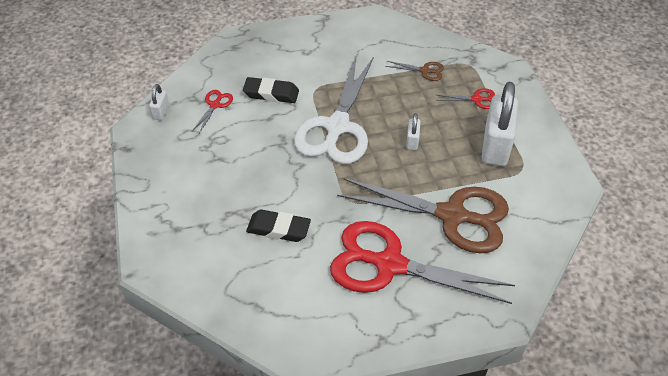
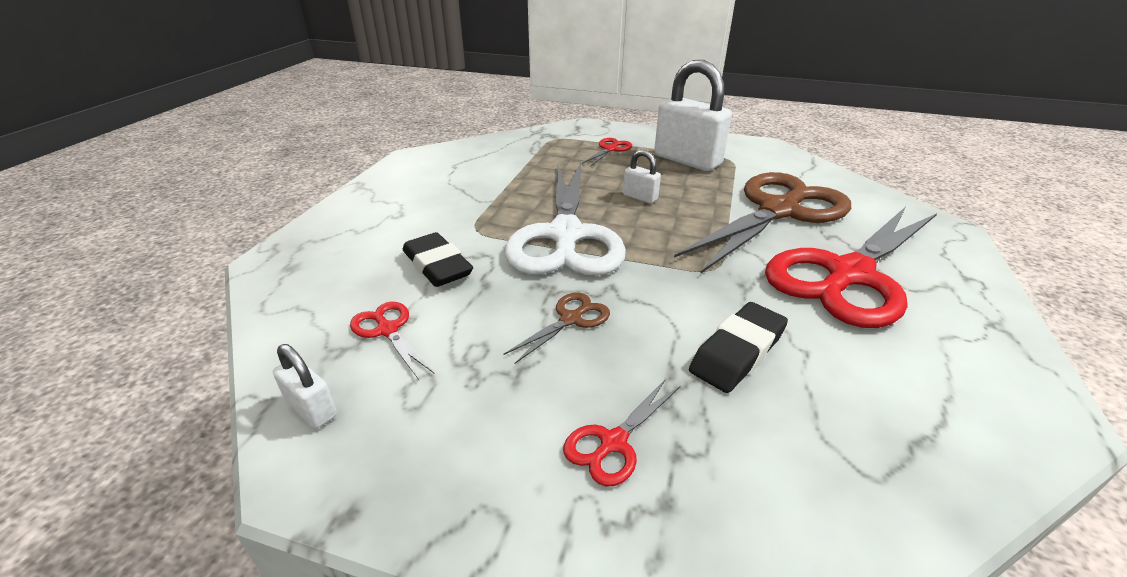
camera: 60 degrees left, 15 degrees down
(196, 204) = (613, 442): none -> red scissors
(271, 93) = (437, 266): black eraser -> black eraser turned 75 degrees counterclockwise
(337, 127) = (565, 235): white scissors -> white scissors turned 45 degrees clockwise
(424, 71) = (536, 159): brown scissors -> brown scissors (571, 319)

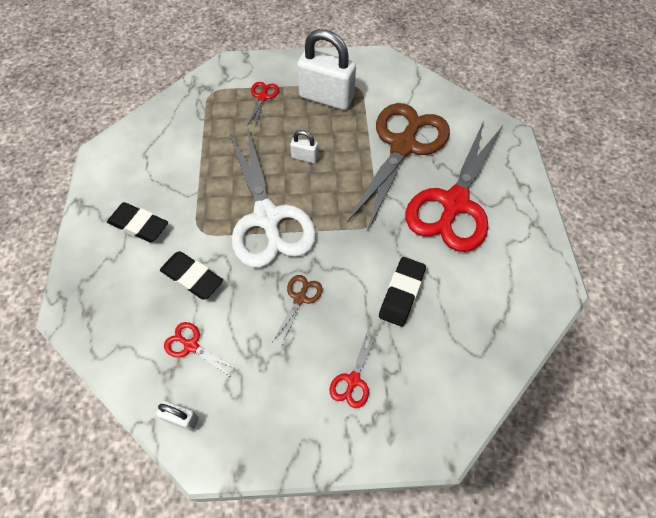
camera: 20 degrees left, 25 degrees up
(408, 211) = (139, 225): none -> black eraser

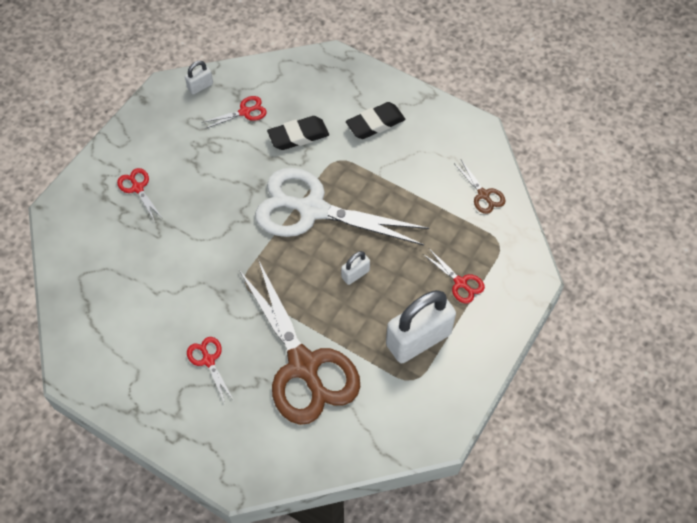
camera: 125 degrees right, 0 degrees up
(300, 298) = (223, 192): brown scissors -> brown scissors (483, 195)
(401, 293) = (168, 259): black eraser -> none
(454, 203) = (208, 360): red scissors -> red scissors, size x0.40

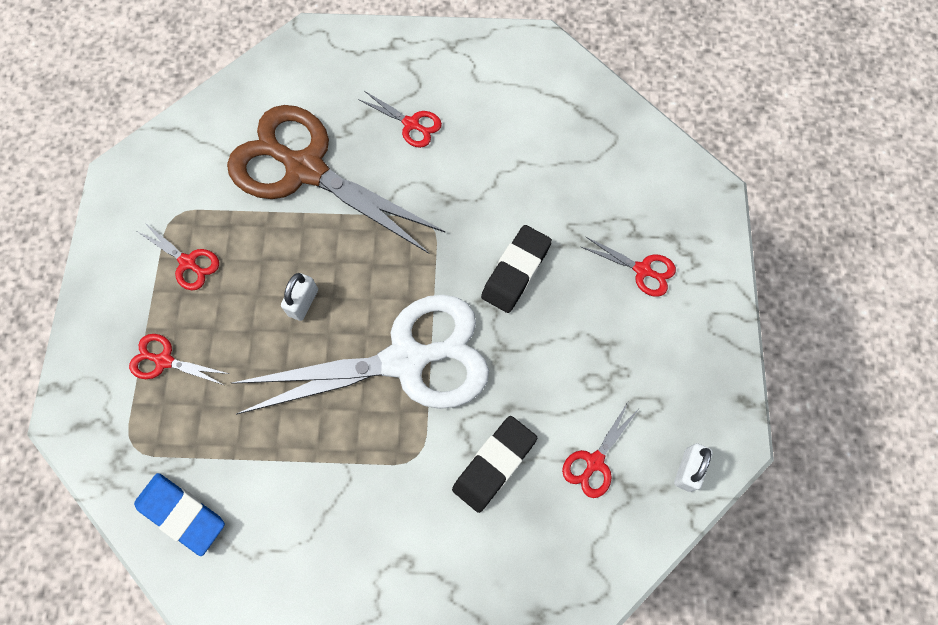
camera: 150 degrees right, 10 degrees up
(375, 123) = (397, 552): black eraser -> black eraser (516, 271)
(418, 339) = (188, 262): white padlock -> red scissors
(483, 195) = (182, 514): brown scissors -> blue eraser

